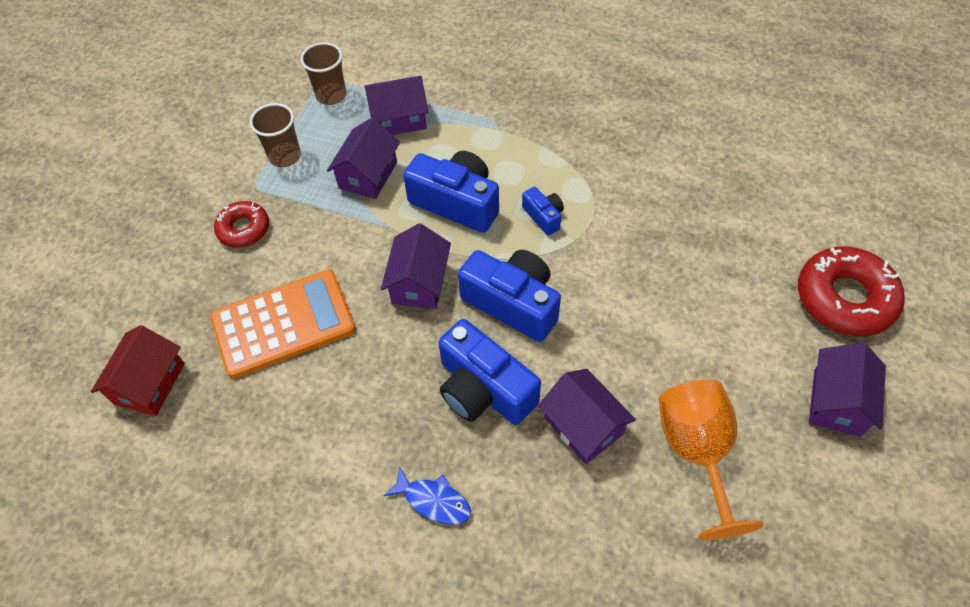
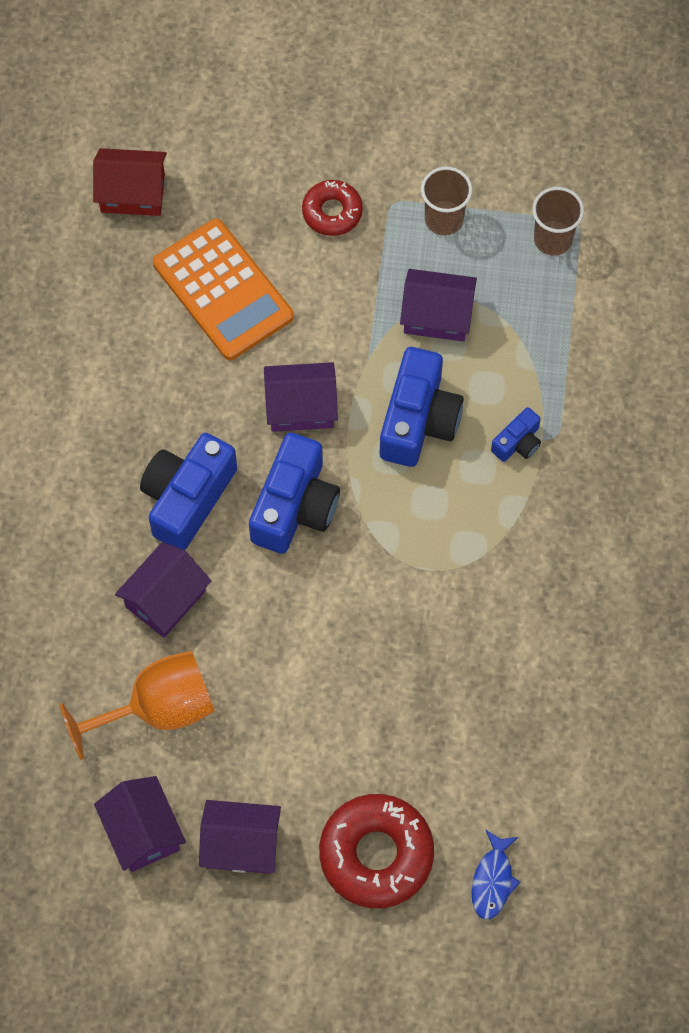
camera: 75 degrees right, 10 degrees up
(399, 119) = (532, 326): purple house -> purple house (142, 831)
(434, 501) = (64, 478): blue fish -> blue fish (493, 880)
(543, 216) = (420, 517): blue camera -> blue camera (517, 442)

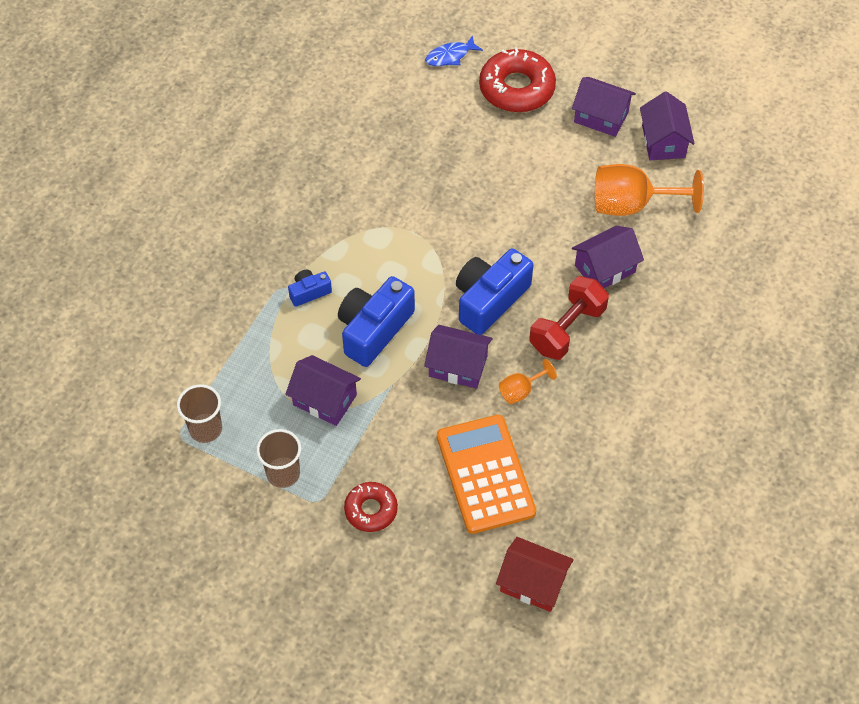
camera: 160 degrees left, 10 degrees down
(187, 498) = (567, 329): blue camera -> red dumbbell
(216, 401) = (521, 391): none -> orange goblet
(493, 880) = (450, 56): blue fish -> blue fish turned 150 degrees counterclockwise

